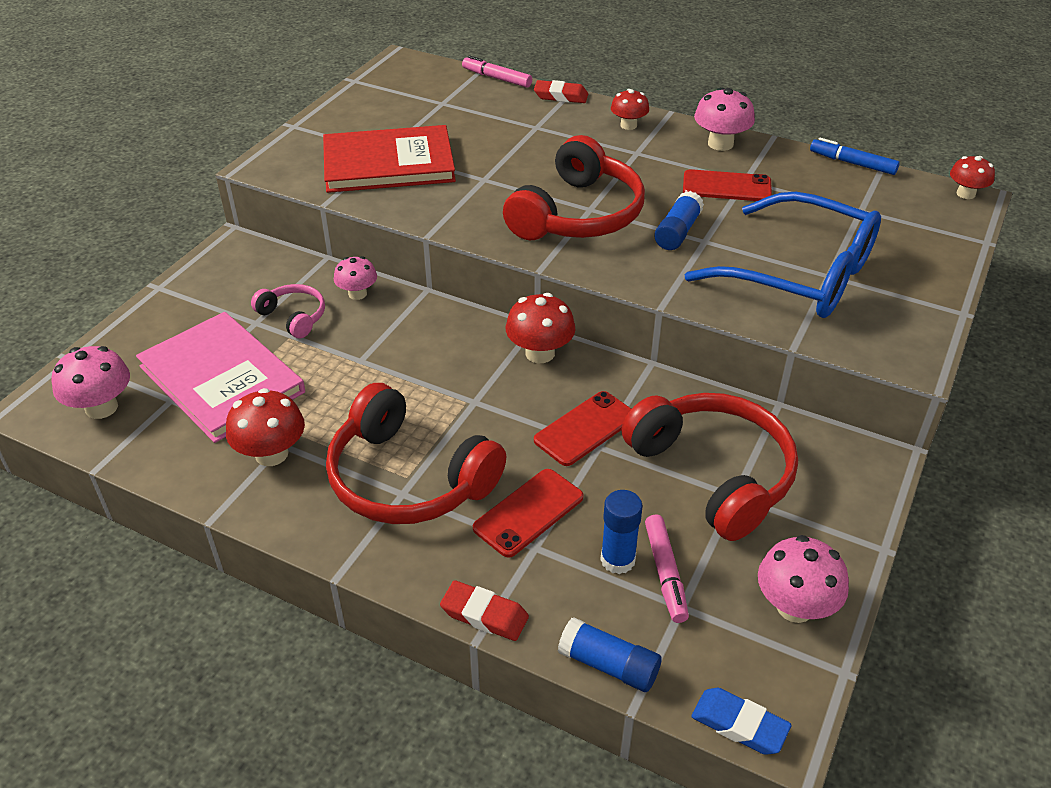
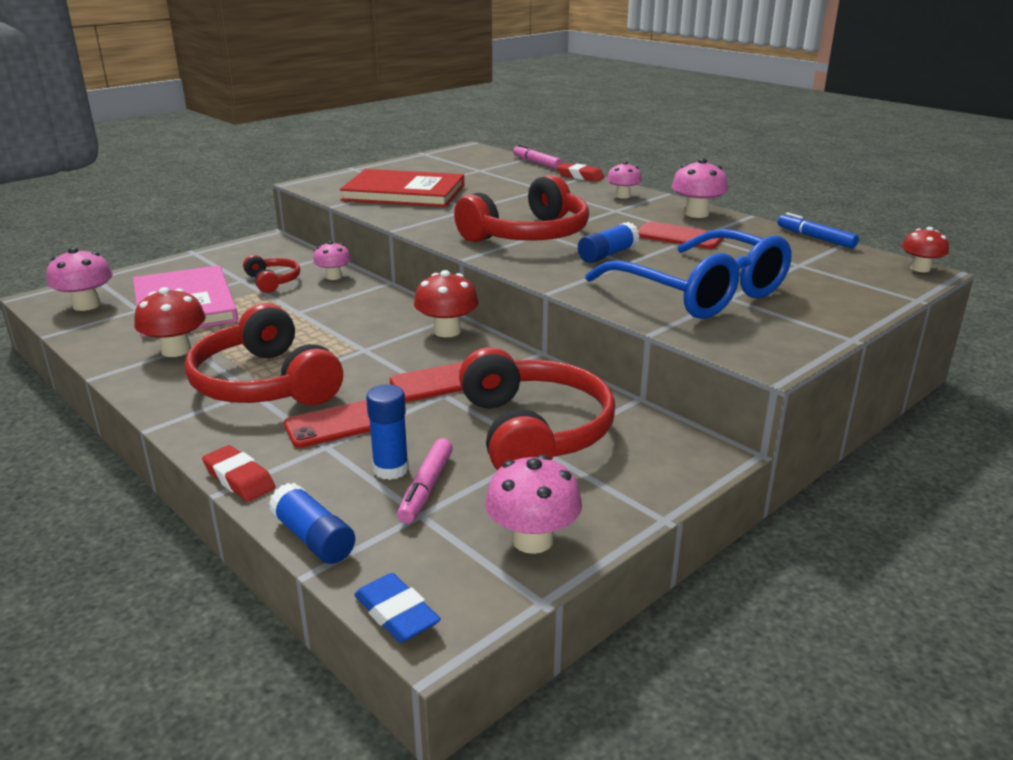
camera: 20 degrees right, 15 degrees down
(293, 317) = (273, 281): pink headphones -> red headphones
(628, 125) = (623, 196): red mushroom -> pink mushroom

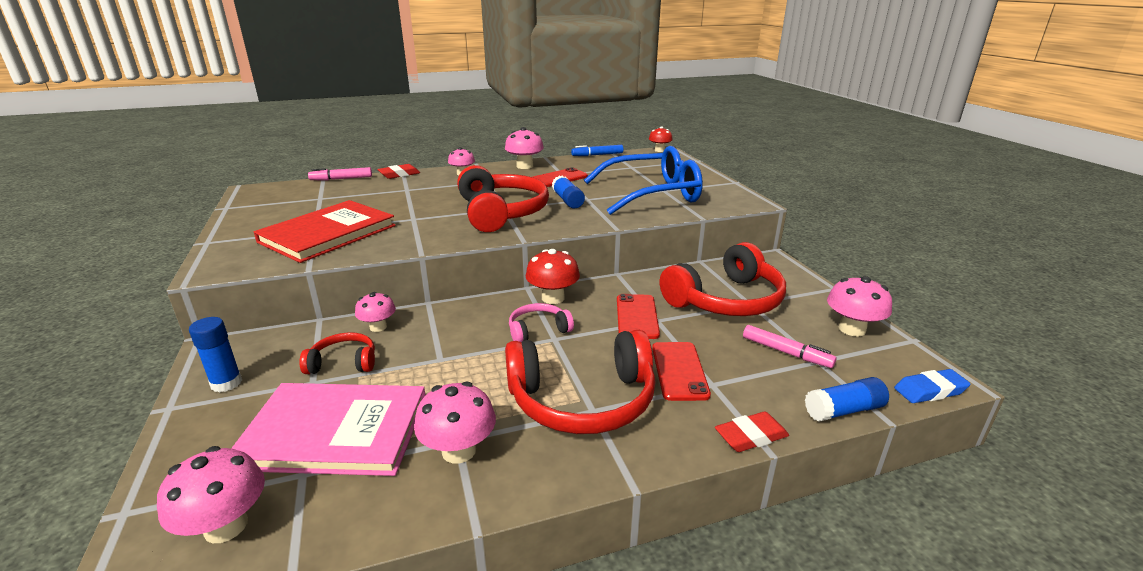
camera: 65 degrees left, 0 degrees up
(176, 350) = (459, 451): red mushroom -> pink mushroom
(375, 338) = (538, 330): none -> pink headphones
(391, 469) = (757, 361): blue glue stick -> blue glue stick (226, 383)
(534, 431) = (726, 300): red headphones -> red headphones turned 135 degrees clockwise

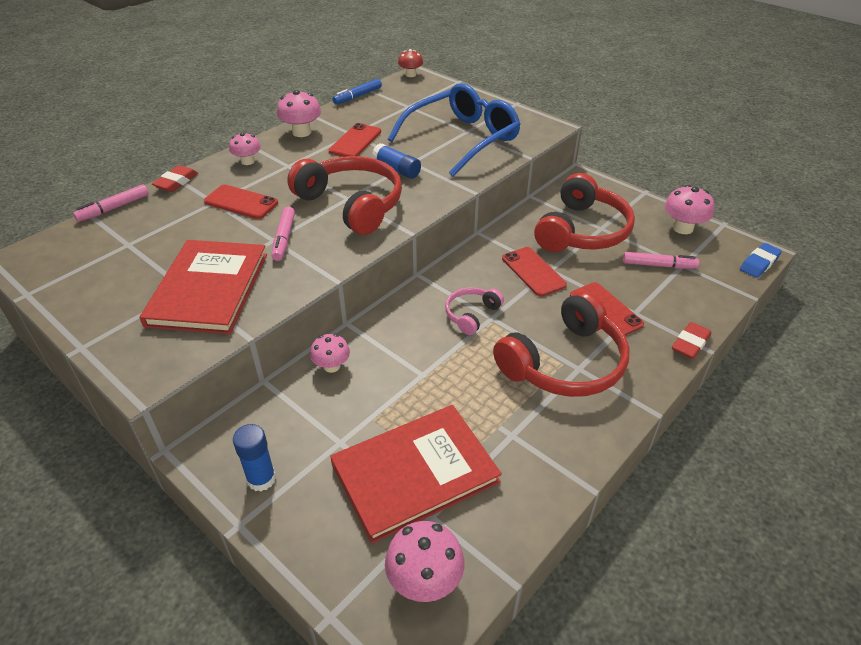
camera: 30 degrees left, 15 degrees up
(335, 432) = (415, 473): pink book -> red book
(343, 363) = (344, 413): red headphones -> none
(421, 220) = (284, 238): none -> pink marker
(424, 194) = (241, 202): none -> red phone
(459, 451) = (522, 442): pink mushroom -> none
(553, 298) = (450, 277): red mushroom -> none
(843, 410) = (725, 300): blue glue stick -> none

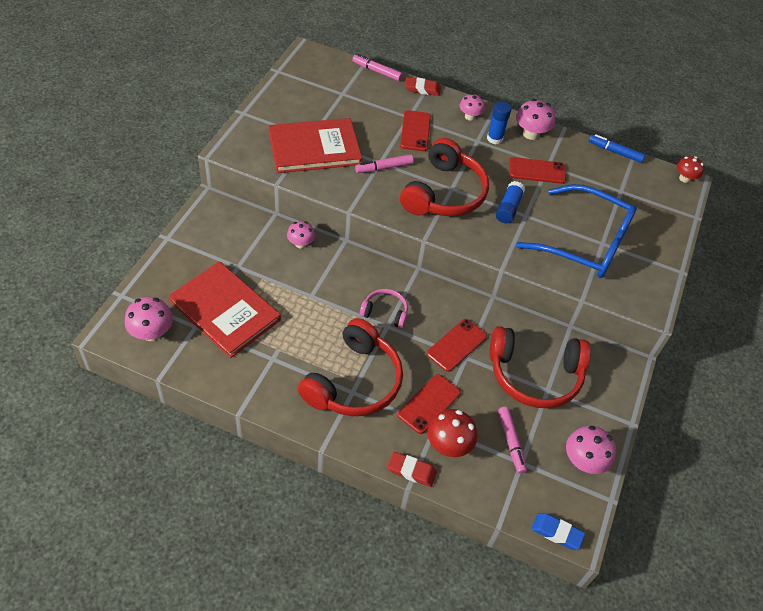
camera: 65 degrees right, 10 degrees up
(261, 479) = (200, 237): blue glue stick -> blue glue stick (494, 138)
(565, 363) = (354, 382): red headphones -> red headphones turned 90 degrees counterclockwise
(659, 308) = (448, 445): none -> red mushroom

